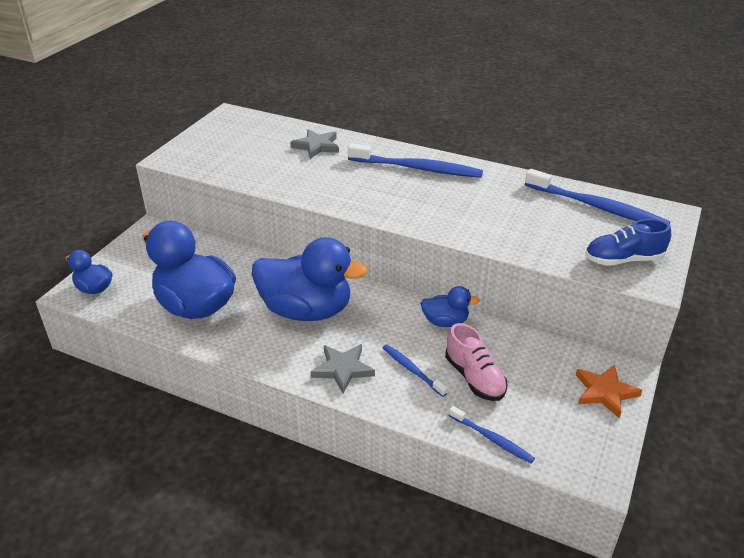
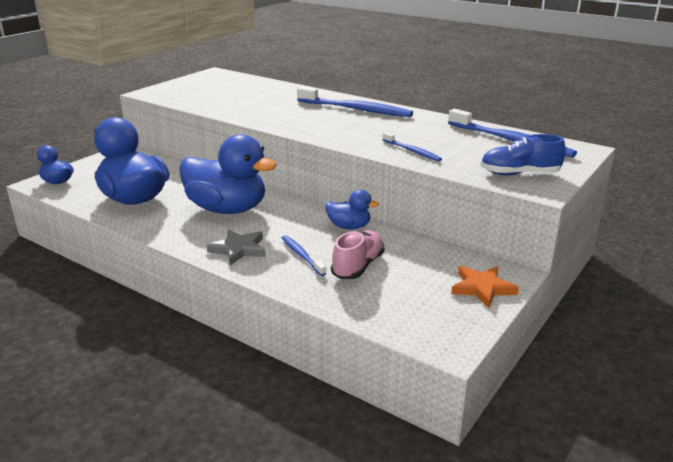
camera: 10 degrees right, 10 degrees down
(316, 146) = (275, 93): grey star -> none
(474, 378) = (358, 266): pink shoe -> pink shoe turned 135 degrees counterclockwise
(492, 439) = (354, 310): blue toothbrush -> blue toothbrush (412, 151)

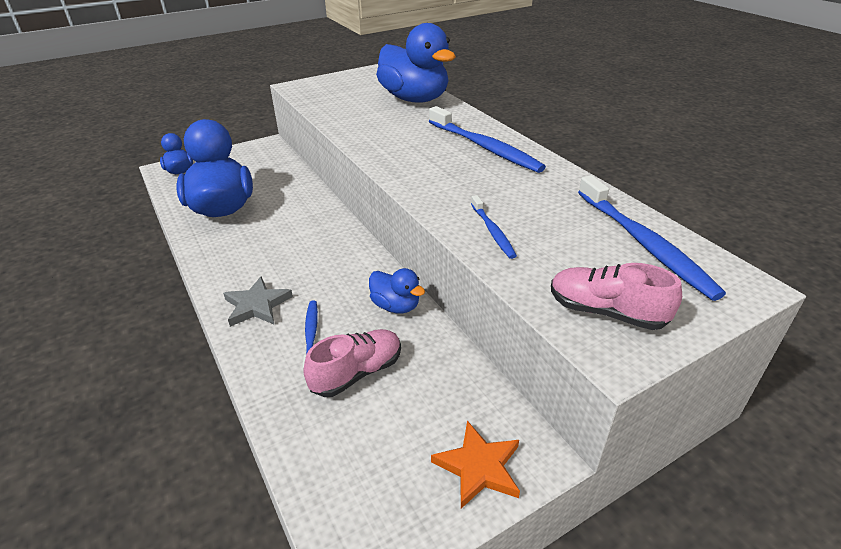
camera: 25 degrees right, 10 degrees up
(227, 209) = (293, 244): blue duck -> blue duck (414, 99)
(519, 174) = (606, 312): blue shoe -> pink shoe

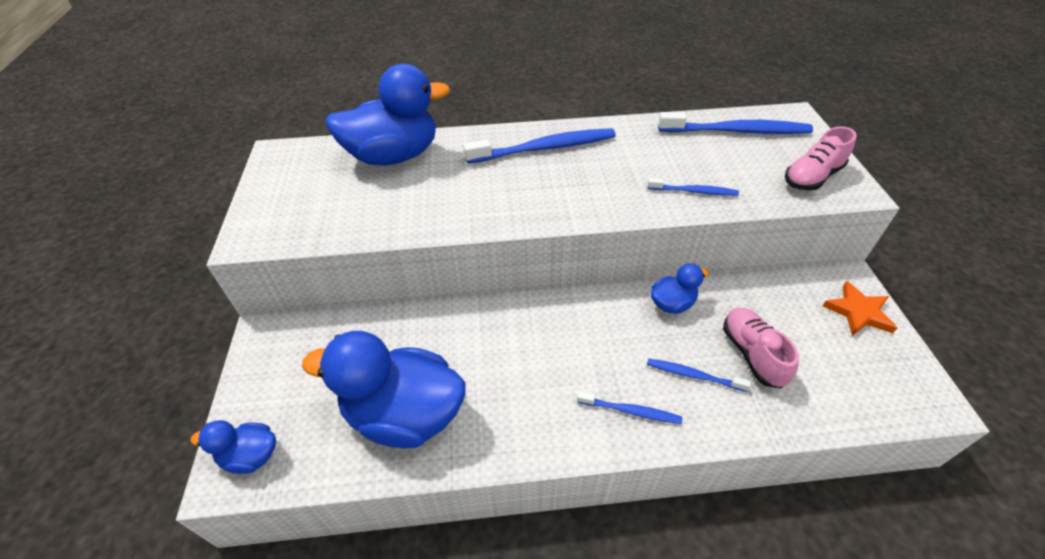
camera: 65 degrees left, 10 degrees up
(257, 305) = (631, 411): grey star -> blue toothbrush

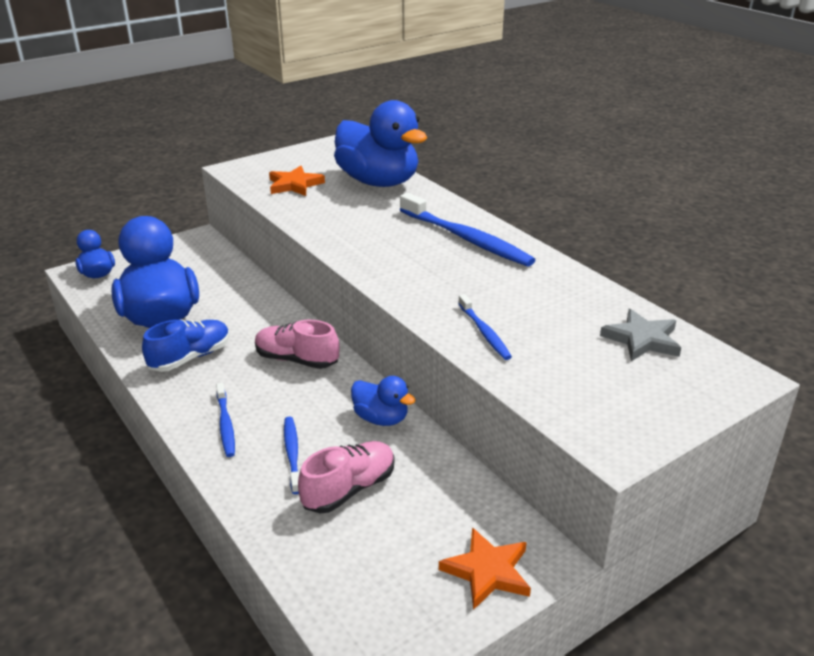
camera: 60 degrees right, 15 degrees down
(340, 208) = (294, 185): none -> orange star
(503, 408) = (190, 358): none -> blue shoe
(737, 131) = (642, 339): blue toothbrush -> grey star
(812, 177) = (605, 408): pink shoe -> pink shoe (297, 360)

